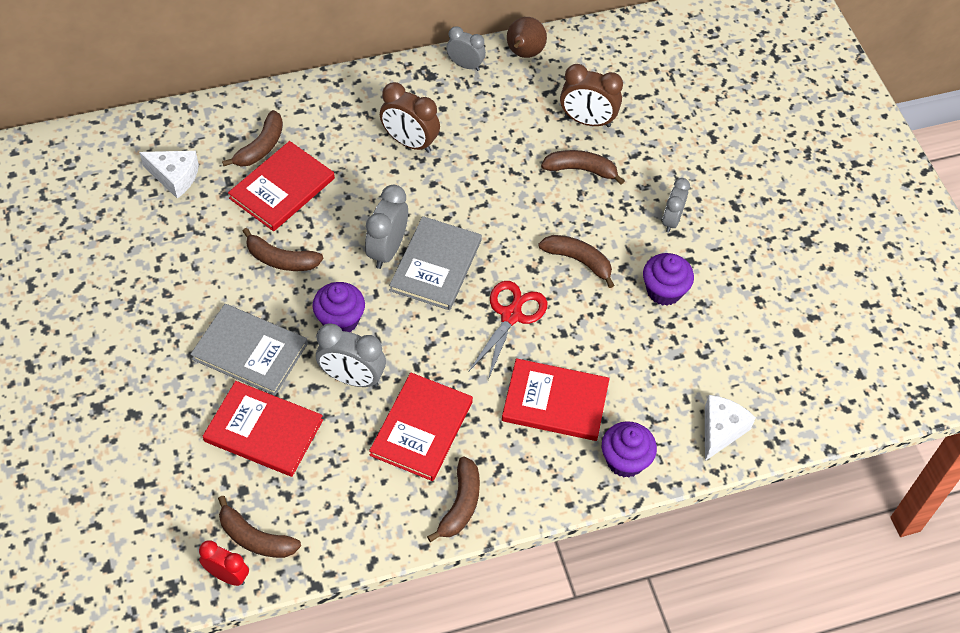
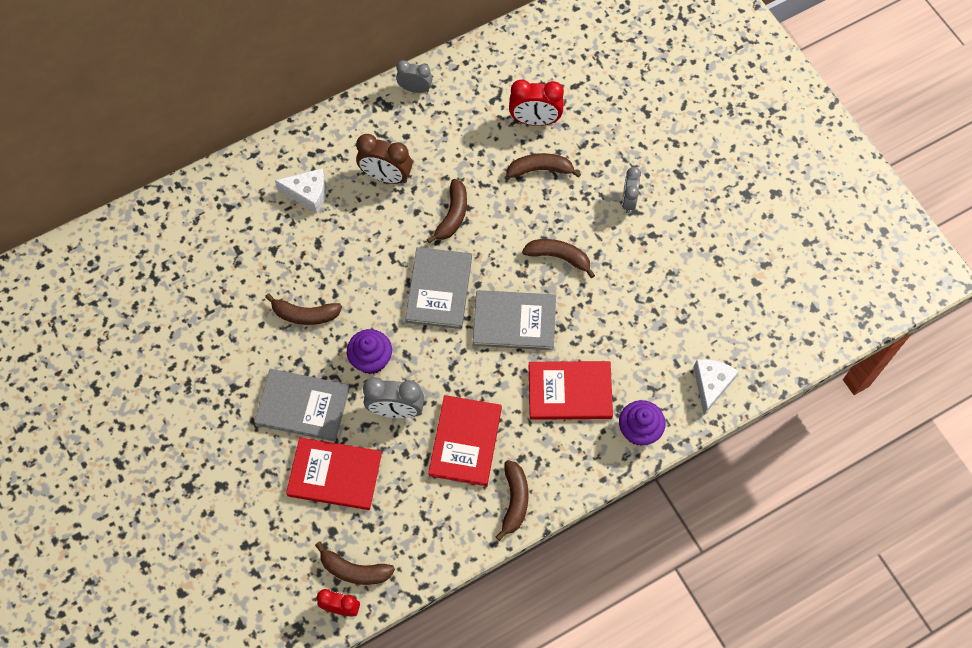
camera: 10 degrees left, 10 degrees up
(175, 177) = (189, 257): white cheese -> white cheese (308, 194)
(261, 147) = (257, 210): brown banana -> brown banana (452, 215)
(282, 188) = (286, 246): red book -> none
(387, 250) = (393, 284): grey clock -> none
(511, 315) = (514, 321): red scissors -> grey book
(524, 53) = (464, 65): brown pear -> none
(587, 121) = (535, 120): brown clock -> red clock
(664, 291) = (637, 269): purple cupcake -> none

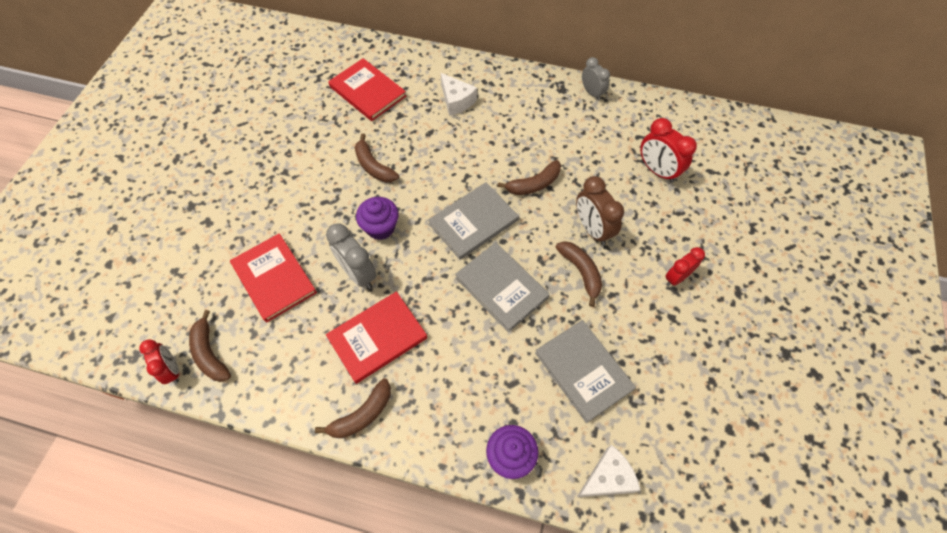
camera: 45 degrees right, 5 degrees down
(302, 406) = (307, 218): grey book -> grey book (583, 371)
(386, 176) = (516, 128): brown clock -> brown clock (592, 229)
(540, 169) = (628, 204): brown banana -> none
(570, 391) = (488, 373): red book -> red book (367, 91)
(628, 201) = (676, 277): grey clock -> red clock

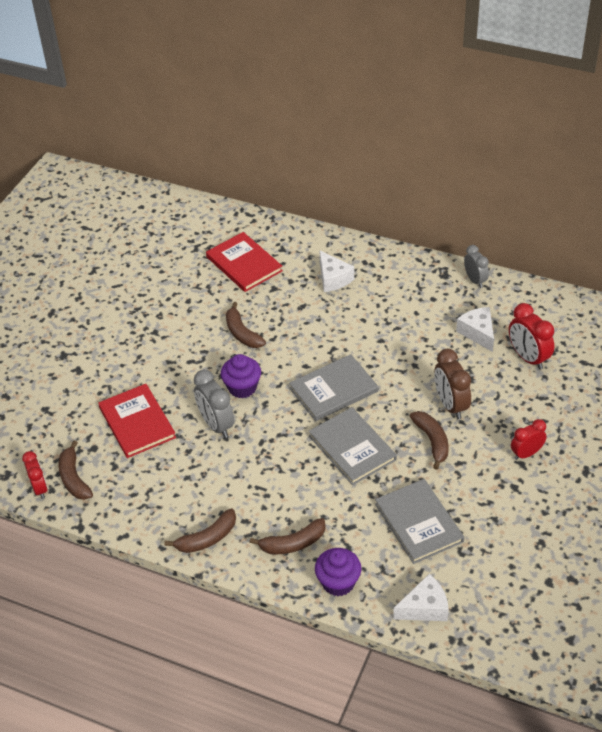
camera: 10 degrees right, 15 degrees down
(377, 337) = (228, 479): red book -> none
(534, 184) = (399, 361): brown banana -> brown banana (293, 543)
(604, 148) = (478, 333): none -> white cheese

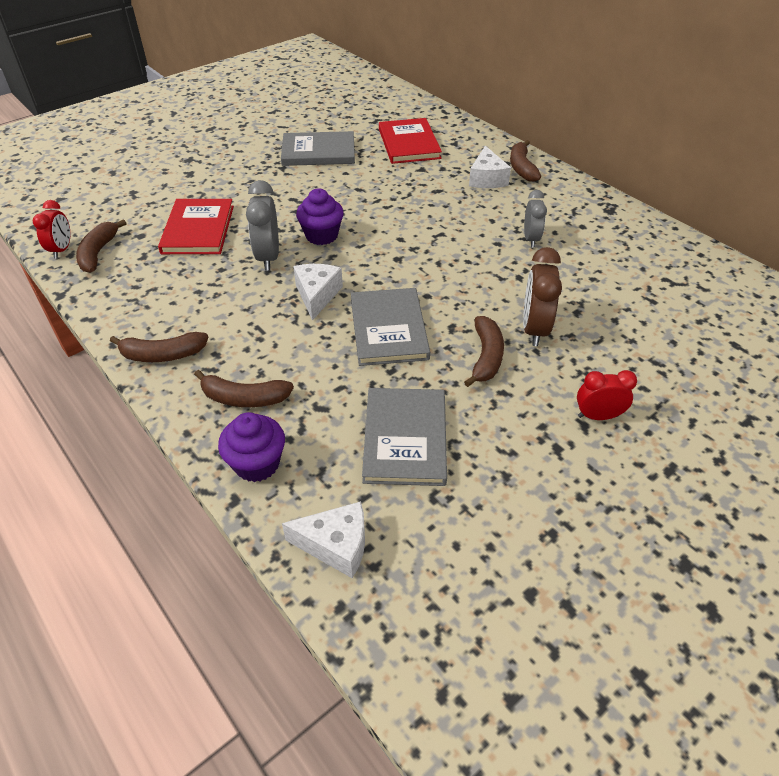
camera: 25 degrees right, 0 degrees up
(242, 333) = (360, 193): brown banana -> brown banana (521, 168)
(333, 390) = (412, 268): grey book -> grey book (318, 152)
(475, 280) = (642, 225): grey clock -> grey clock (531, 239)
(478, 333) = (614, 272): white cheese -> white cheese (317, 295)
(528, 358) = (662, 315): red clock -> none

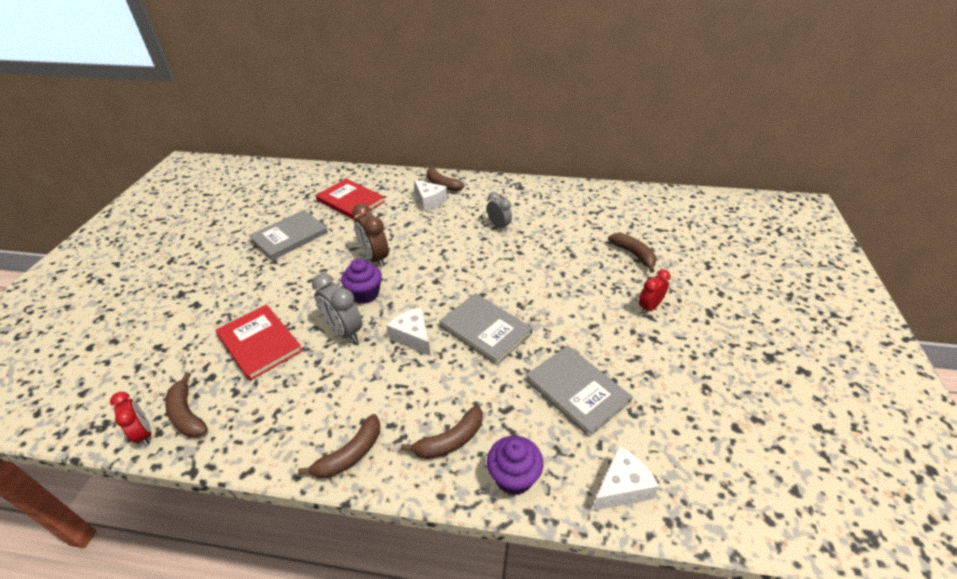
camera: 40 degrees left, 5 degrees down
(486, 357) = (559, 311): brown banana -> brown banana (634, 255)
(534, 329) = (563, 278): brown clock -> brown clock (375, 258)

